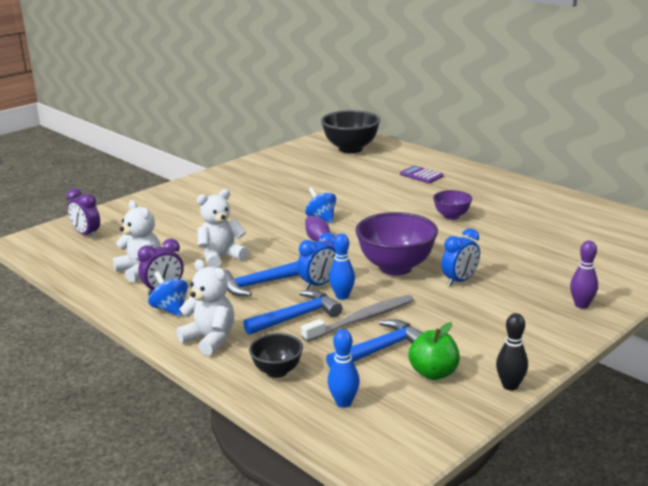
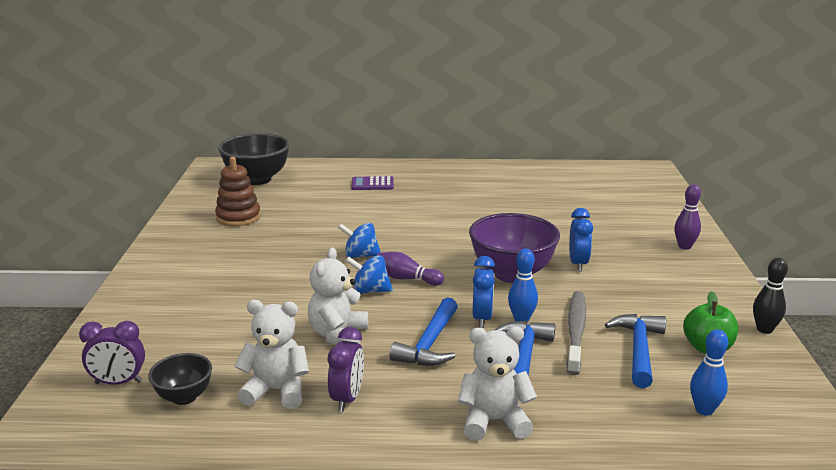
camera: 45 degrees left, 0 degrees up
(170, 309) = (394, 414): blue spinning top -> blue spinning top (370, 291)
(277, 371) = (607, 415): black bowl -> black bowl (184, 397)
(295, 169) = (238, 217): none -> brown stacking toy
(451, 216) = (467, 212): purple bowl -> none

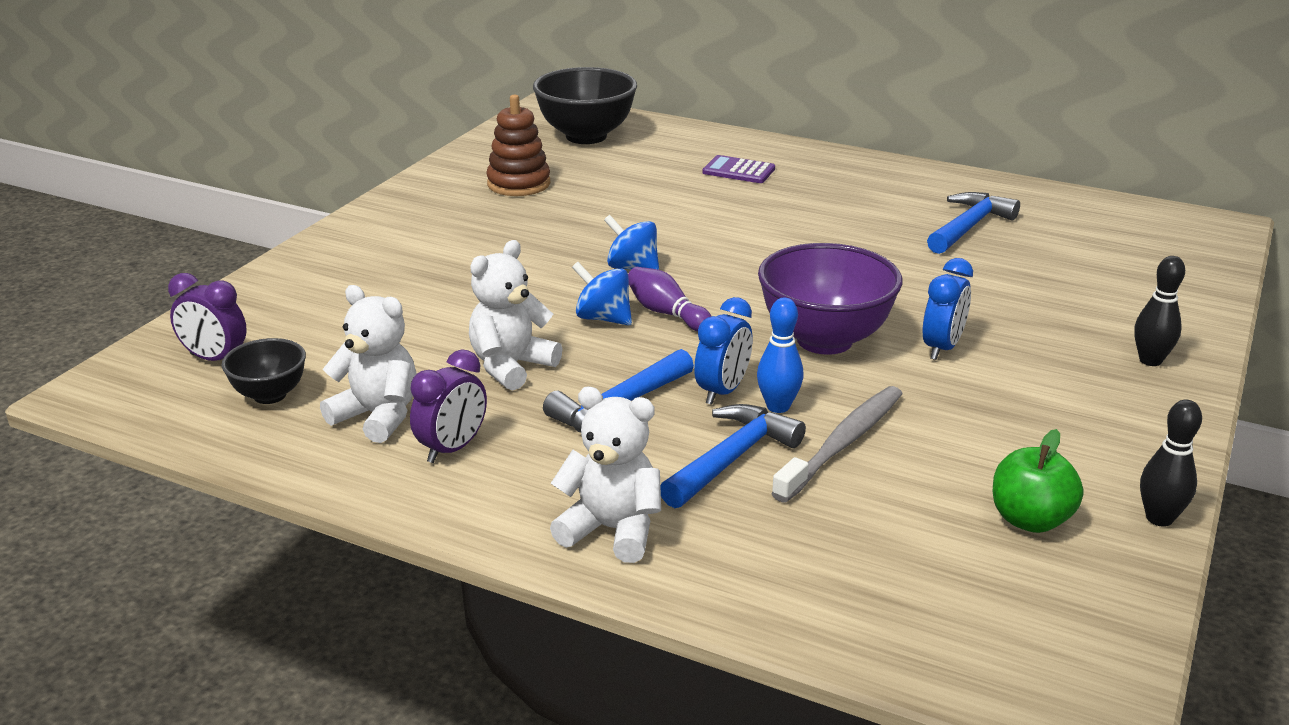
camera: 25 degrees right, 5 degrees up
(638, 350) = (915, 493): blue hammer -> blue hammer (968, 227)
(684, 246) = (1150, 360): purple bowling pin -> black bowling pin
(704, 410) = (932, 604): blue bowling pin -> none

